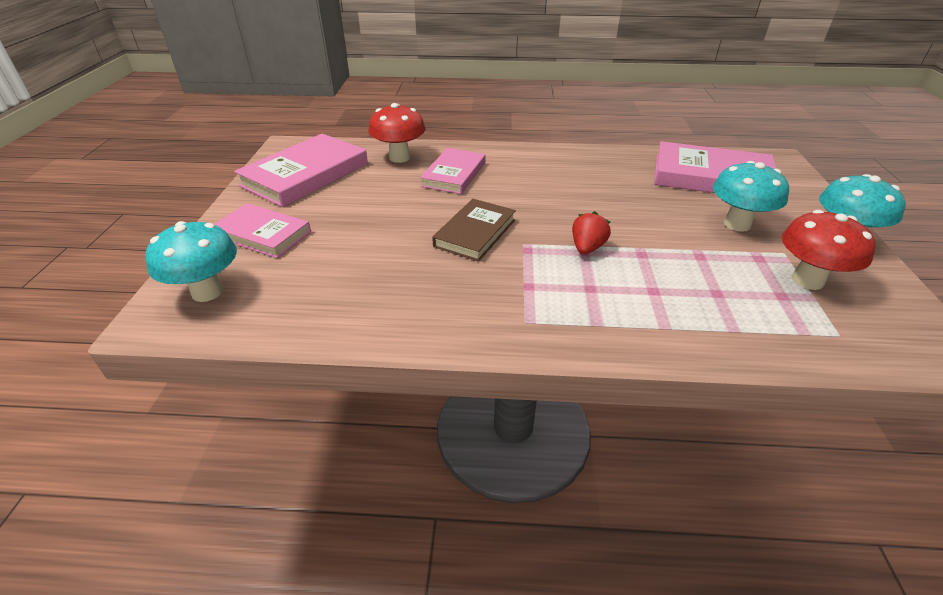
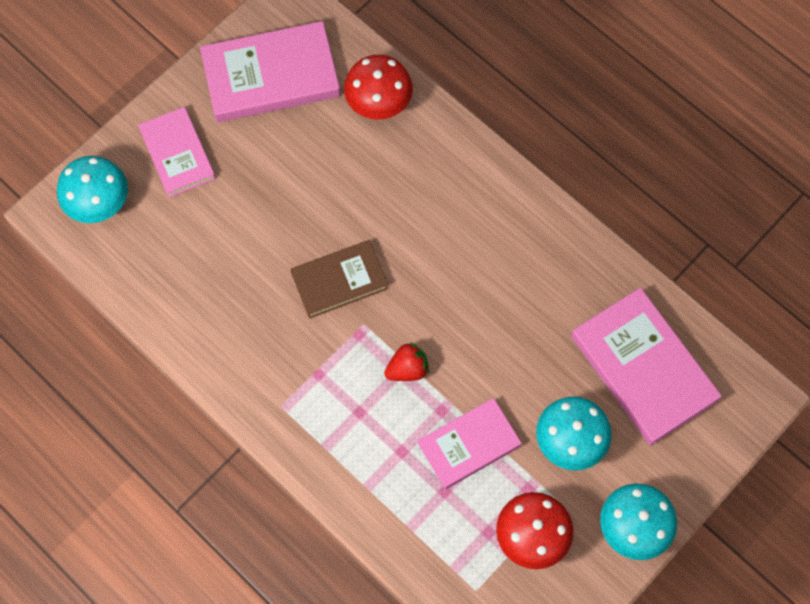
camera: 40 degrees right, 30 degrees up
(454, 174) = (403, 176): pink book -> pink book (469, 445)

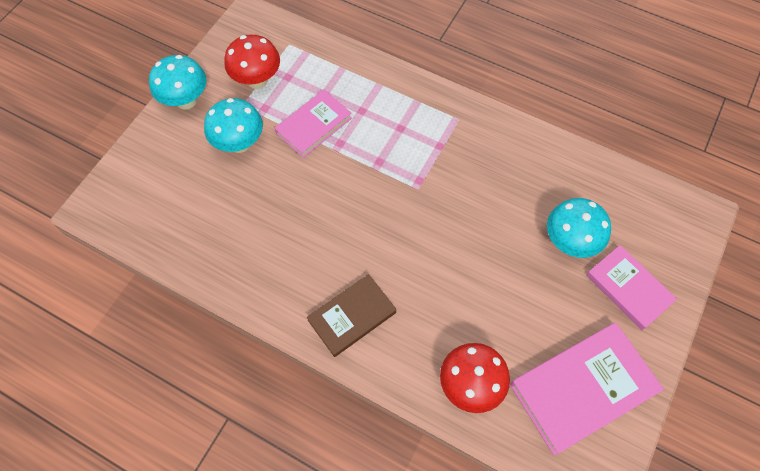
camera: 165 degrees right, 5 degrees down
(100, 205) = (667, 228): turquoise mushroom -> turquoise mushroom (569, 242)
(339, 281) = (448, 216): brown book -> brown book (352, 316)
(407, 369) = (373, 165): red strawberry -> none
(643, 368) = (188, 208): pink book -> none

